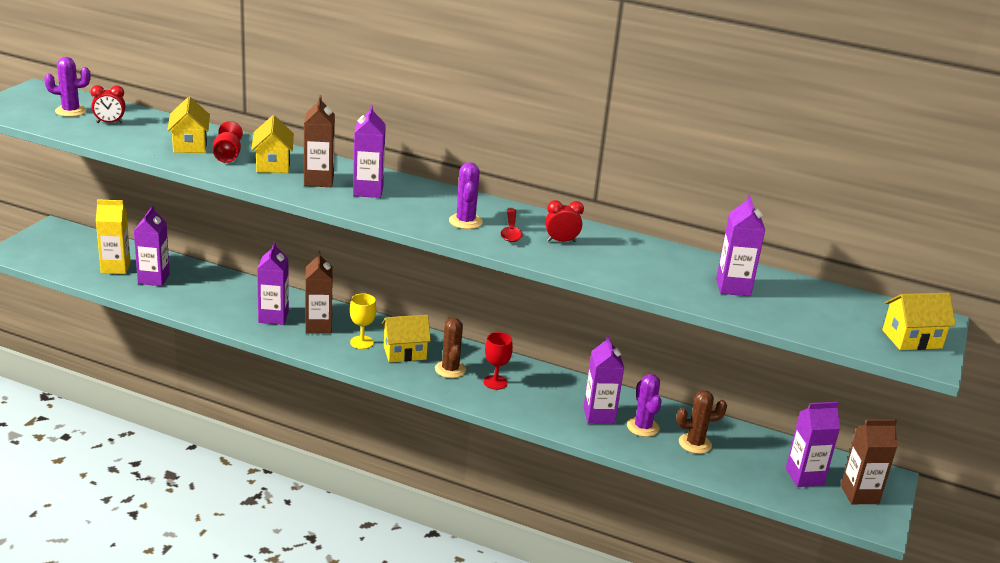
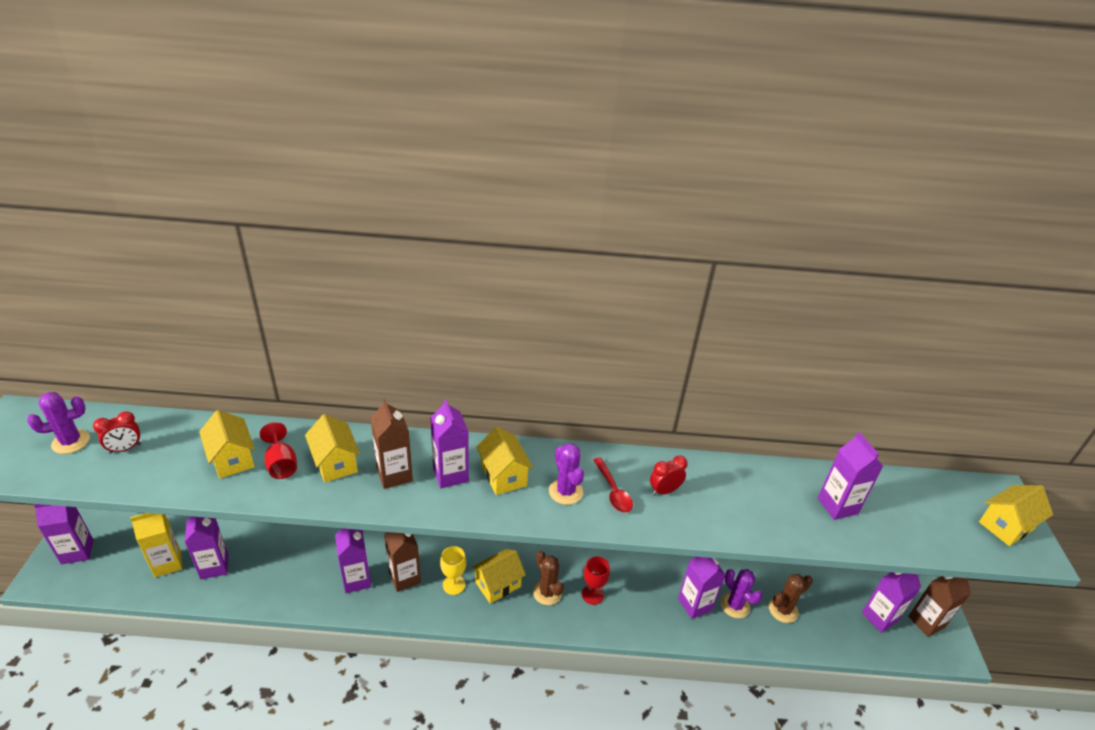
camera: 20 degrees left, 10 degrees up
(46, 243) = (77, 552): none -> purple carton
(415, 201) = (504, 475): none -> yellow house

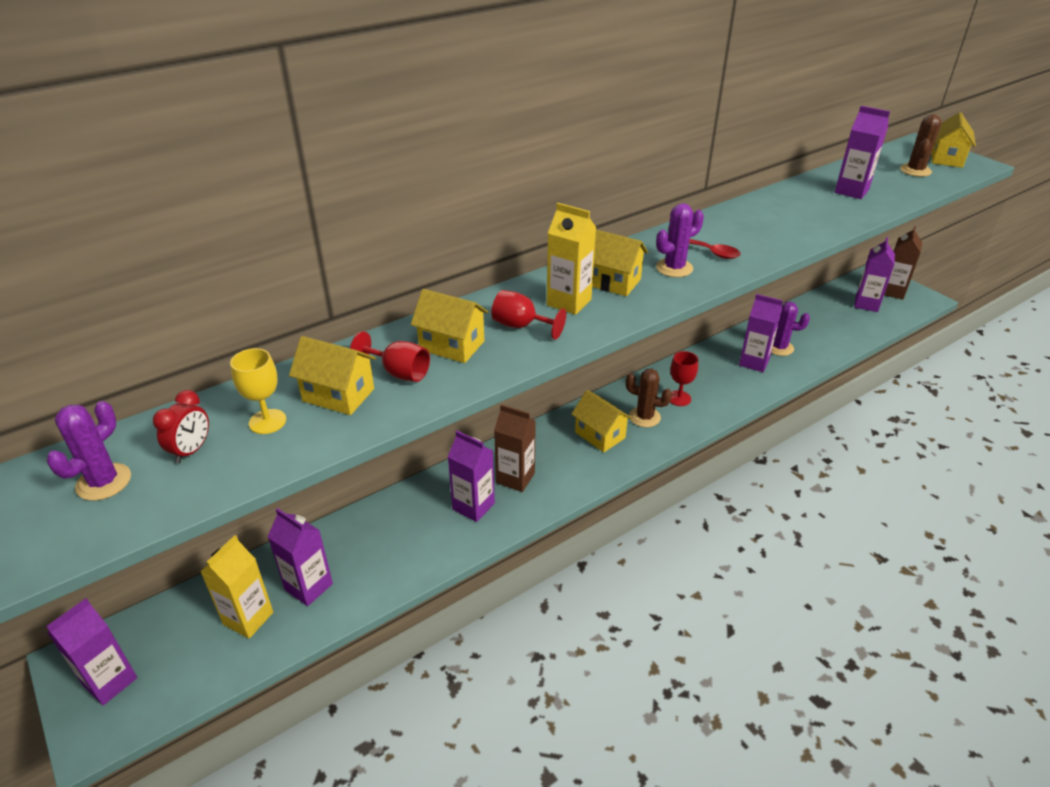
camera: 35 degrees left, 0 degrees up
(394, 475) = (521, 326): brown carton -> red goblet
(450, 474) = (569, 302): purple carton -> yellow carton
(454, 585) = (564, 457): yellow goblet -> yellow goblet (267, 421)
(498, 584) = (600, 435): yellow house -> yellow house turned 60 degrees counterclockwise
(565, 491) = (674, 268): purple cactus -> purple cactus turned 60 degrees counterclockwise
(664, 491) = (739, 234): red clock -> none
(783, 610) = (810, 333): brown cactus -> brown cactus (915, 170)

